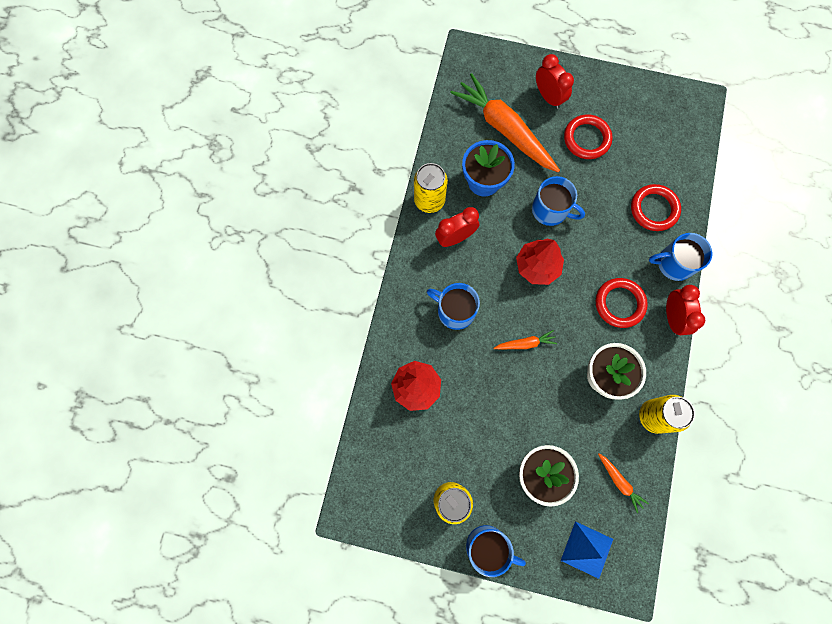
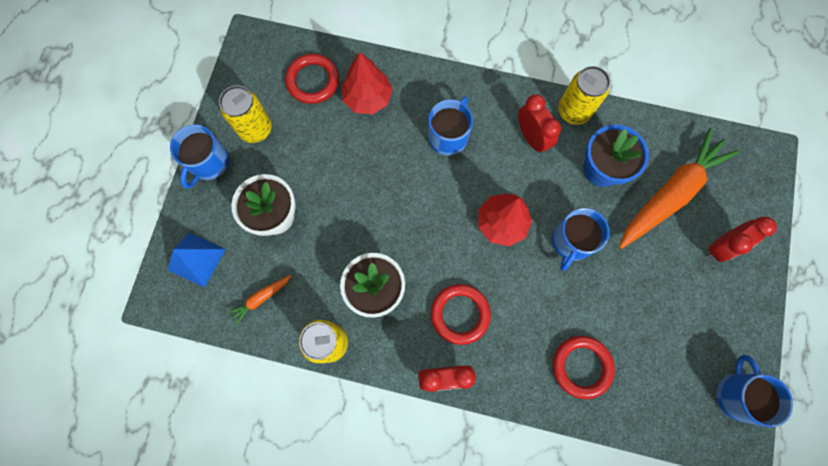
camera: 90 degrees right, 0 degrees up
(525, 343) = (413, 207): orange carrot -> none
(586, 139) = (668, 290): red ring -> red ring (313, 81)
(674, 263) = (512, 385): blue mug -> blue mug (737, 394)

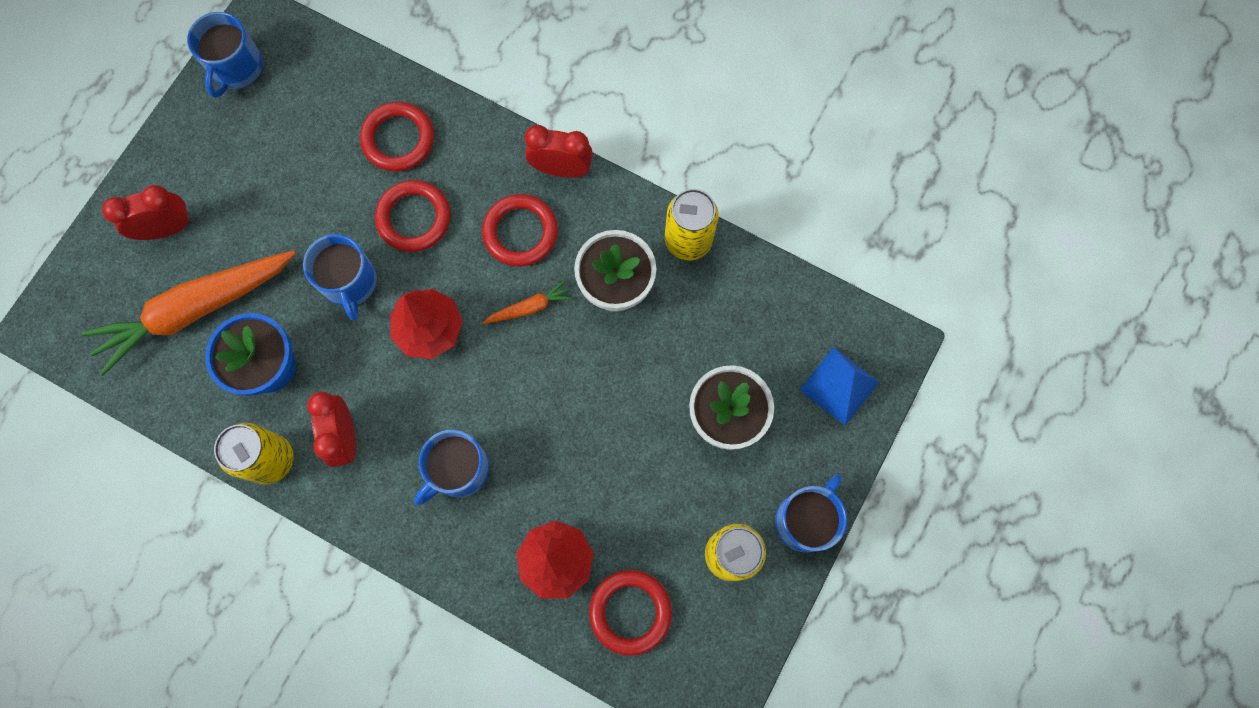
camera: 165 degrees left, 0 degrees up
(261, 298) = (763, 314): orange carrot -> orange carrot (530, 307)
(544, 304) = (414, 218): none -> red ring
(571, 242) = (350, 283): blue mug -> blue mug turned 120 degrees clockwise

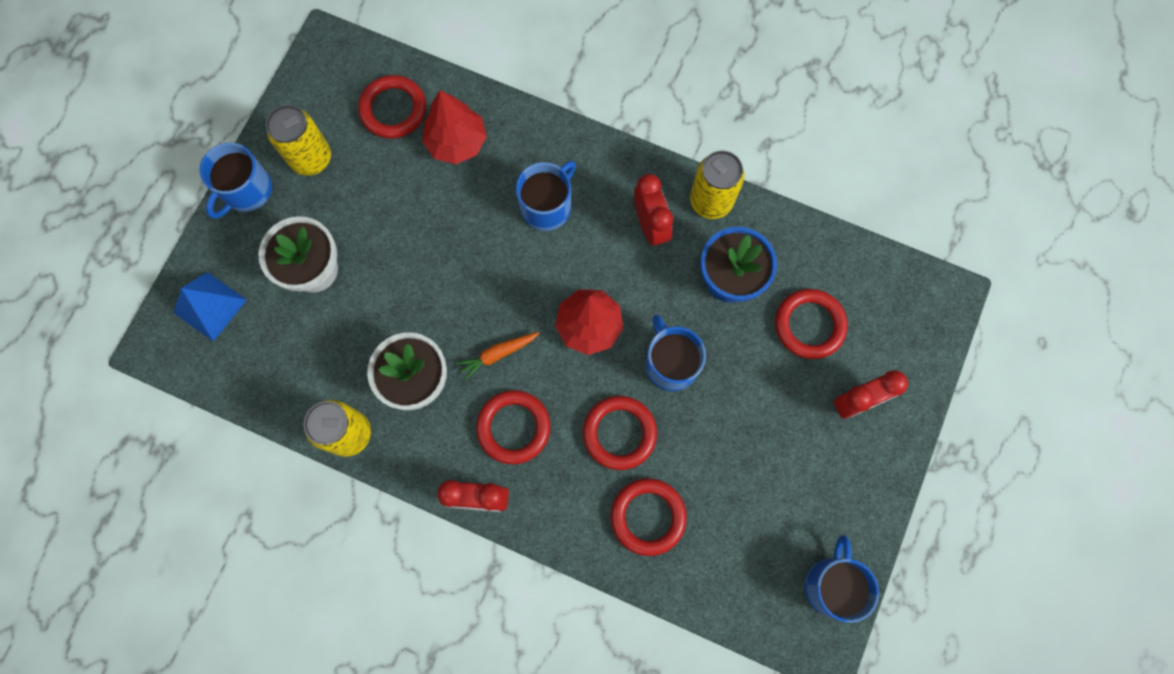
camera: 175 degrees right, 0 degrees up
(195, 310) = (809, 325): orange carrot -> red ring

